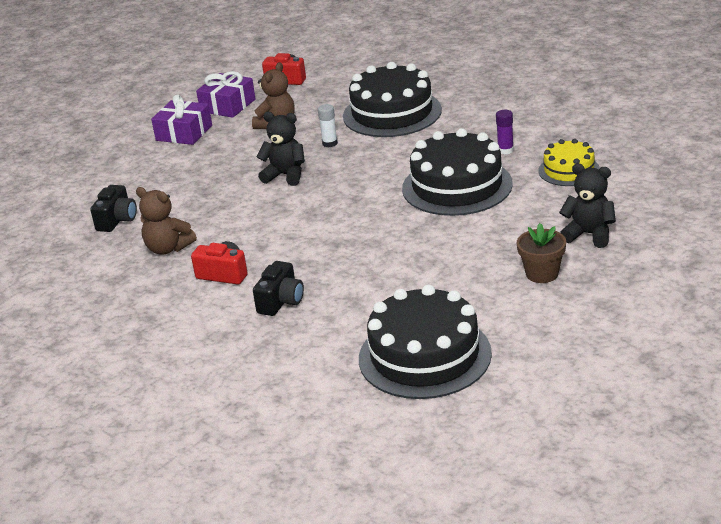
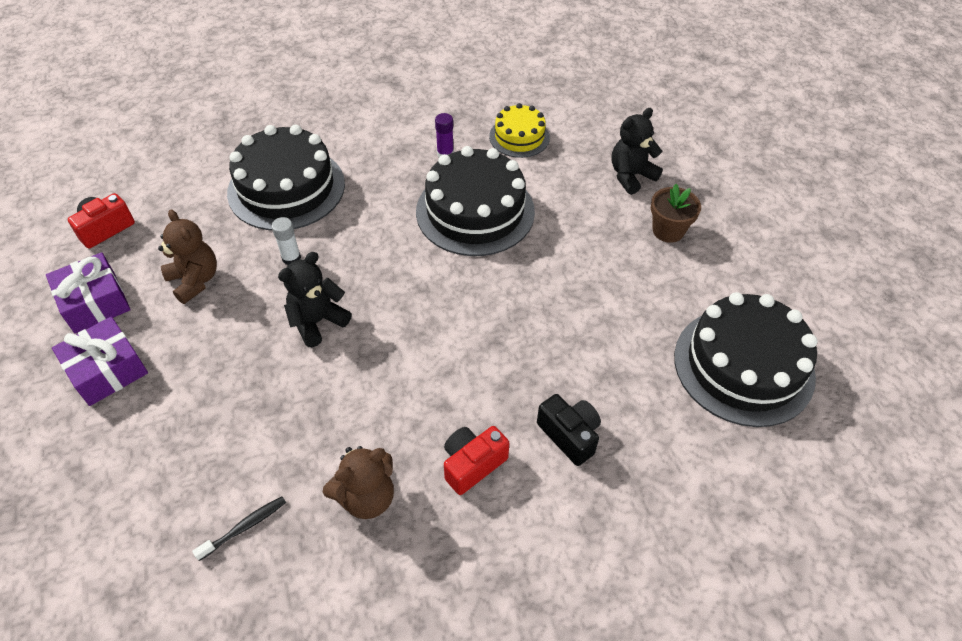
camera: 65 degrees left, 20 degrees up
(117, 220) = (245, 527): black camera -> black toothbrush

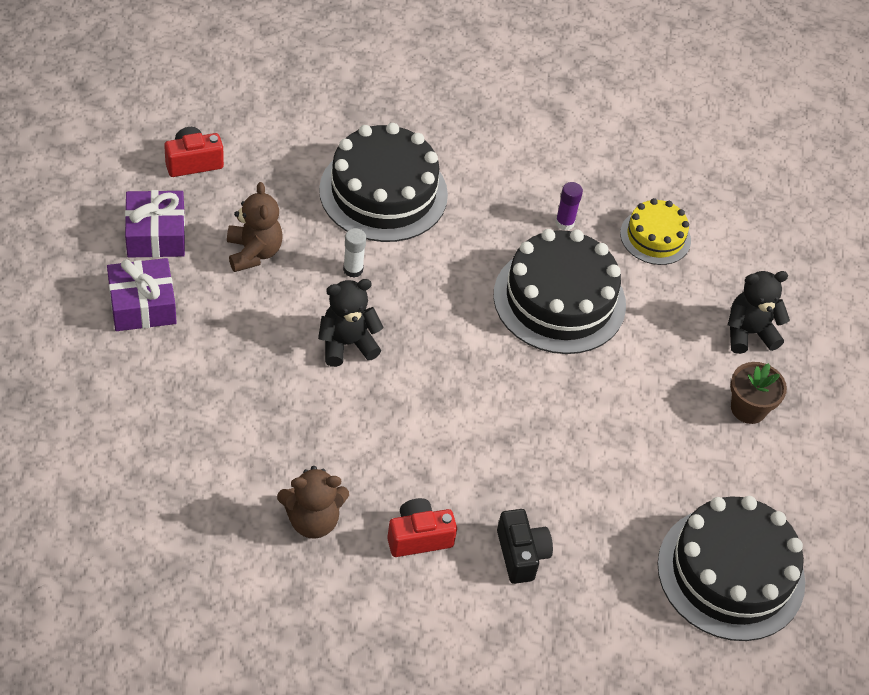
camera: 20 degrees right, 0 degrees up
(245, 527) = (200, 495): black toothbrush -> none

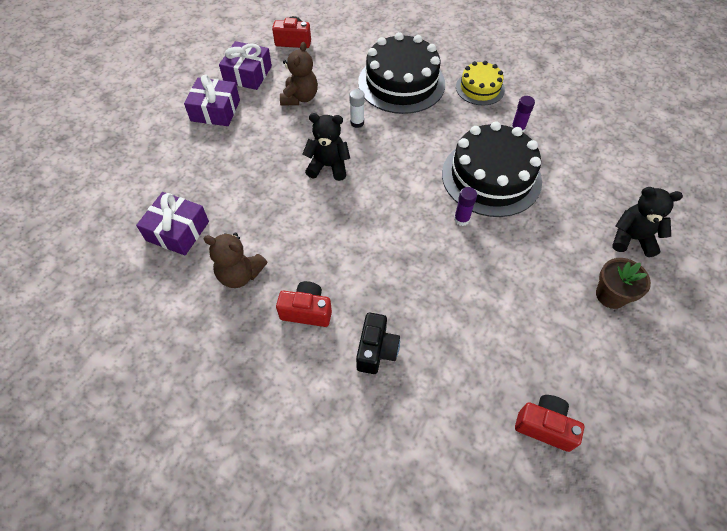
camera: 30 degrees right, 5 degrees up
(197, 491) = (177, 231): none -> purple gift
(547, 367) = (461, 219): none -> purple glue stick
(655, 237) = (582, 154): yellow cake -> yellow cake (480, 88)
(731, 573) = (544, 426): black cake -> red camera

